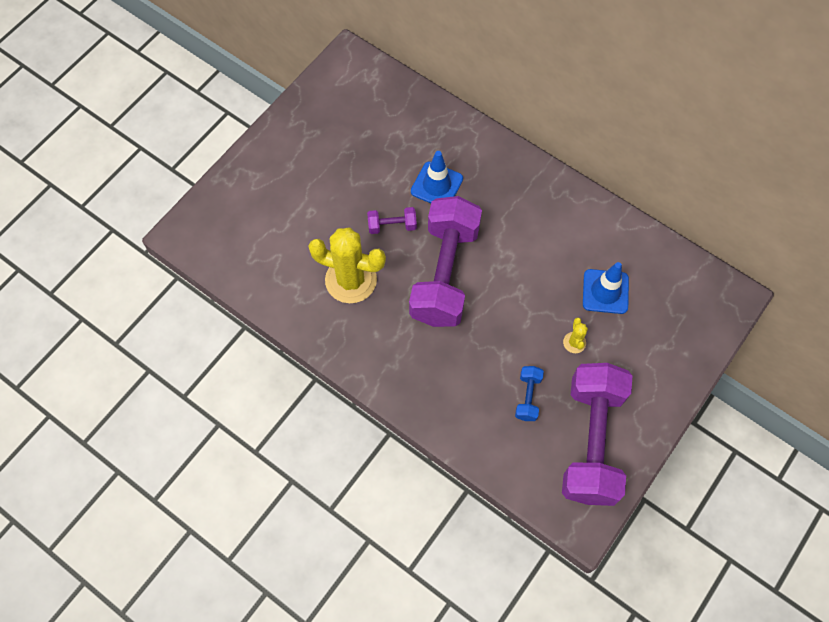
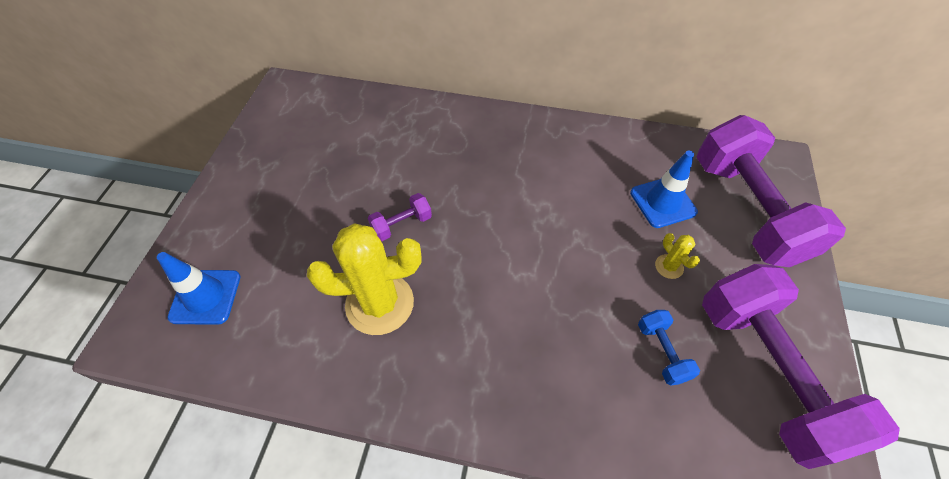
camera: 25 degrees left, 10 degrees down
(436, 185) = (431, 167): blue traffic cone -> blue traffic cone (205, 297)
(444, 273) = (487, 251): purple dumbbell -> purple dumbbell (746, 210)

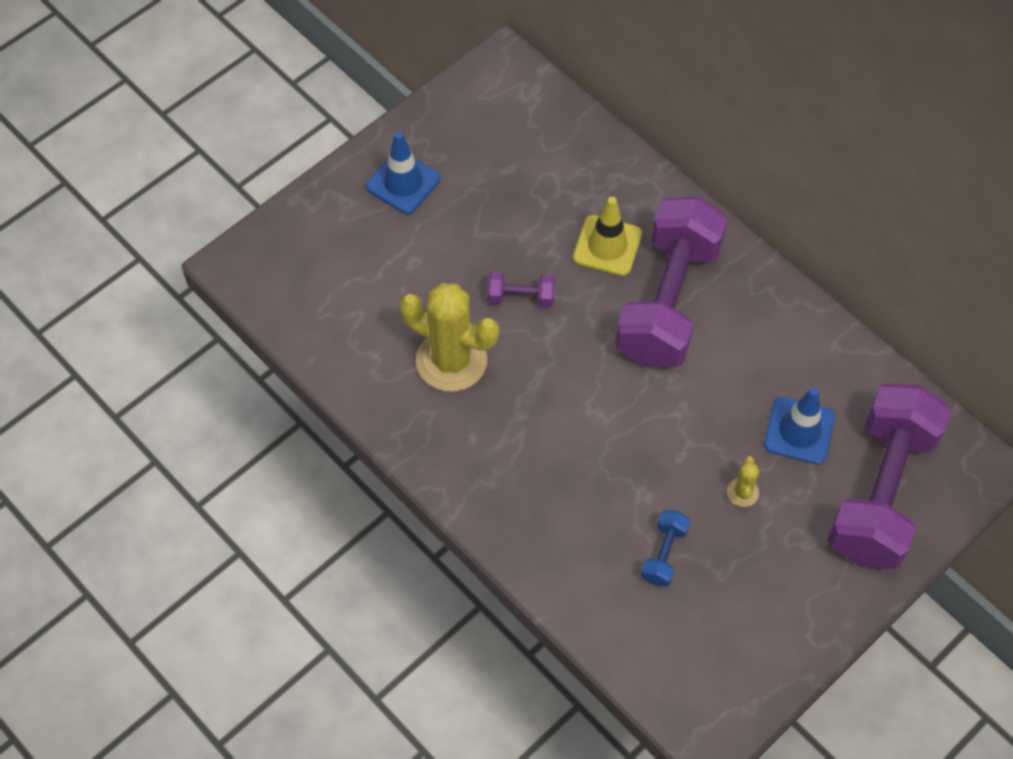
camera: 35 degrees right, 5 degrees up
(205, 297) = (310, 264): blue traffic cone -> blue traffic cone (403, 183)
(438, 158) = (607, 246): none -> yellow traffic cone
(766, 373) = (740, 628): purple dumbbell -> purple dumbbell (668, 301)

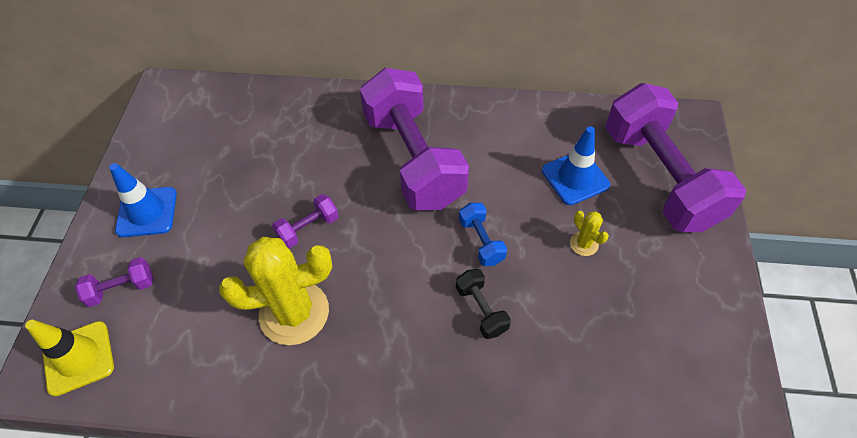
camera: 40 degrees left, 5 degrees down
(338, 239) = (122, 288): none -> purple dumbbell
(600, 475) = (481, 309): none -> black dumbbell
(607, 246) = (339, 153): yellow traffic cone -> yellow traffic cone (78, 358)
(664, 554) = (580, 330): blue dumbbell -> blue dumbbell (481, 241)

